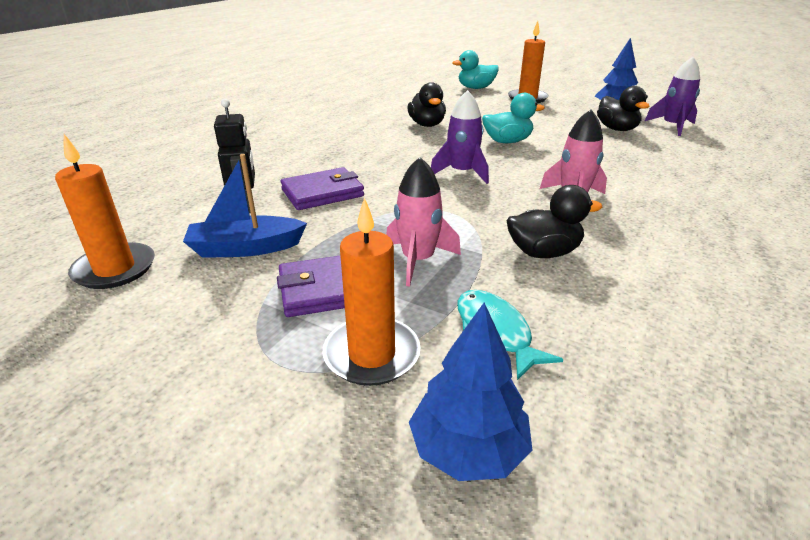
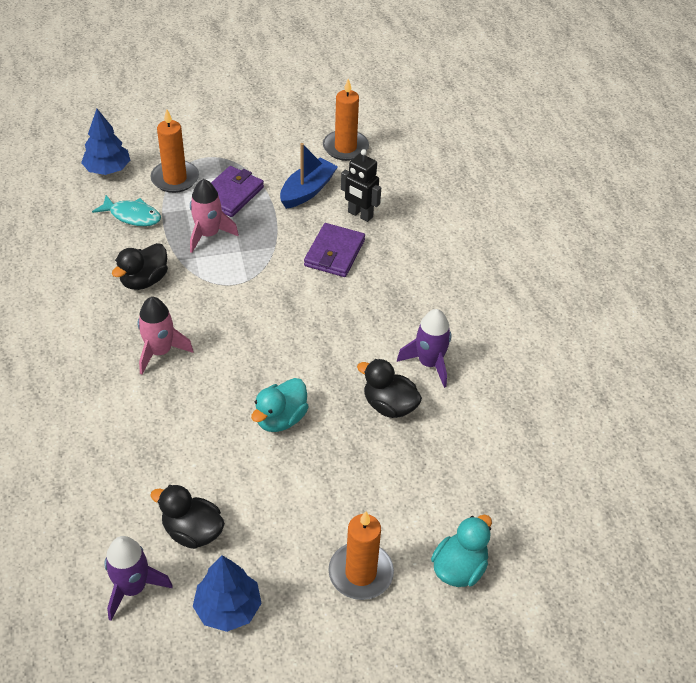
camera: 135 degrees right, 15 degrees up
(462, 173) = (269, 336): purple rocket -> purple rocket (429, 363)

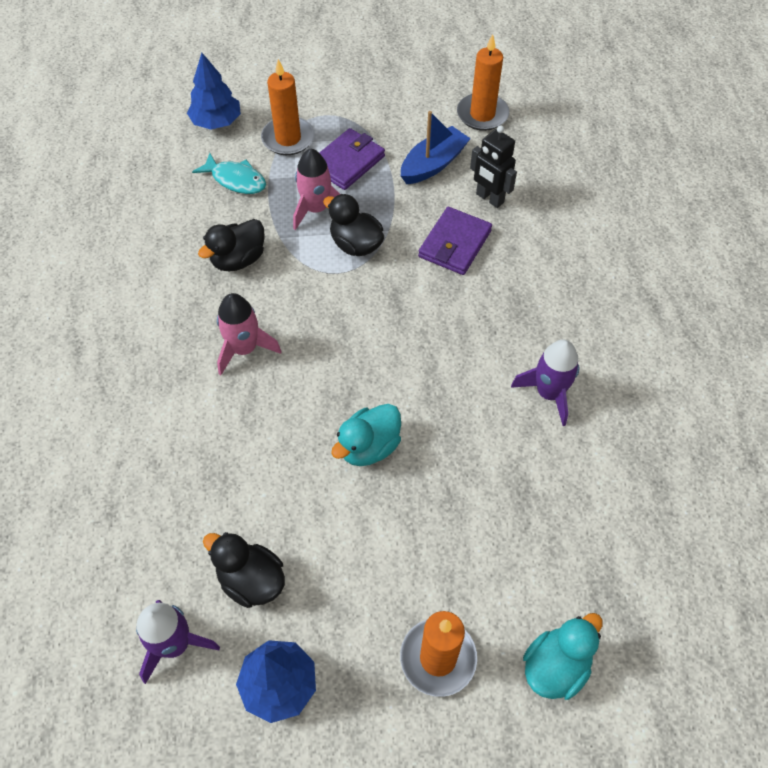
camera: 10 degrees right, 10 degrees up
(389, 406) = (496, 443): black duck -> black duck (356, 244)

